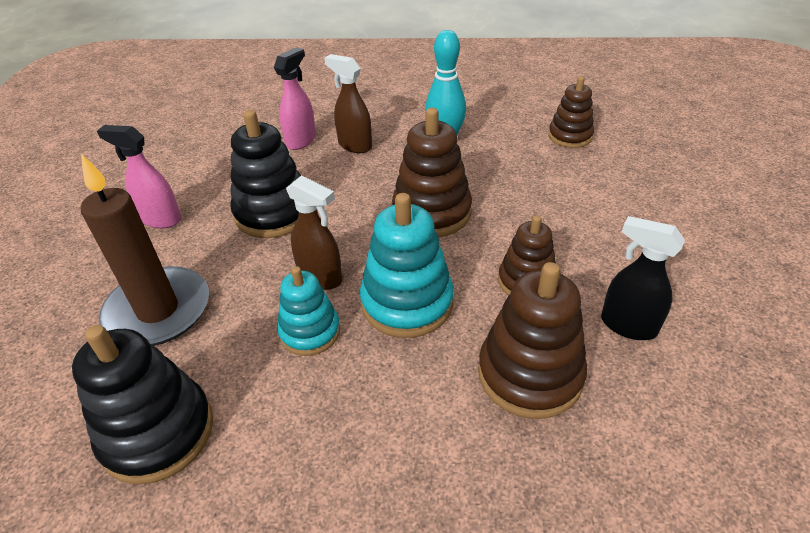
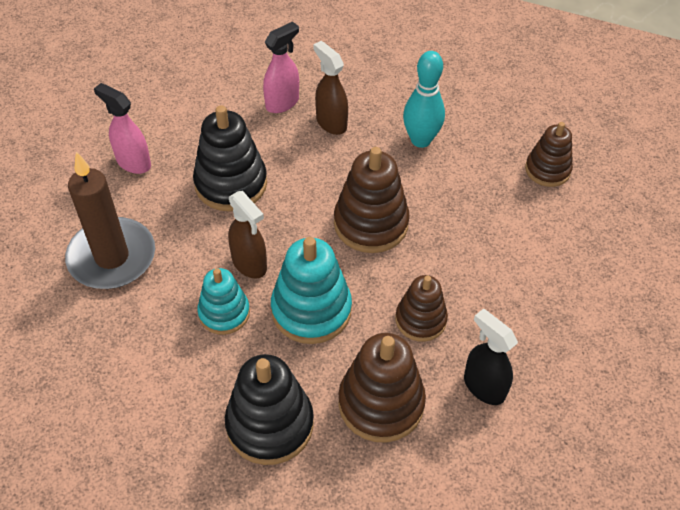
camera: 15 degrees right, 10 degrees up
(158, 432) = (90, 362): black stacking toy -> black stacking toy (270, 424)

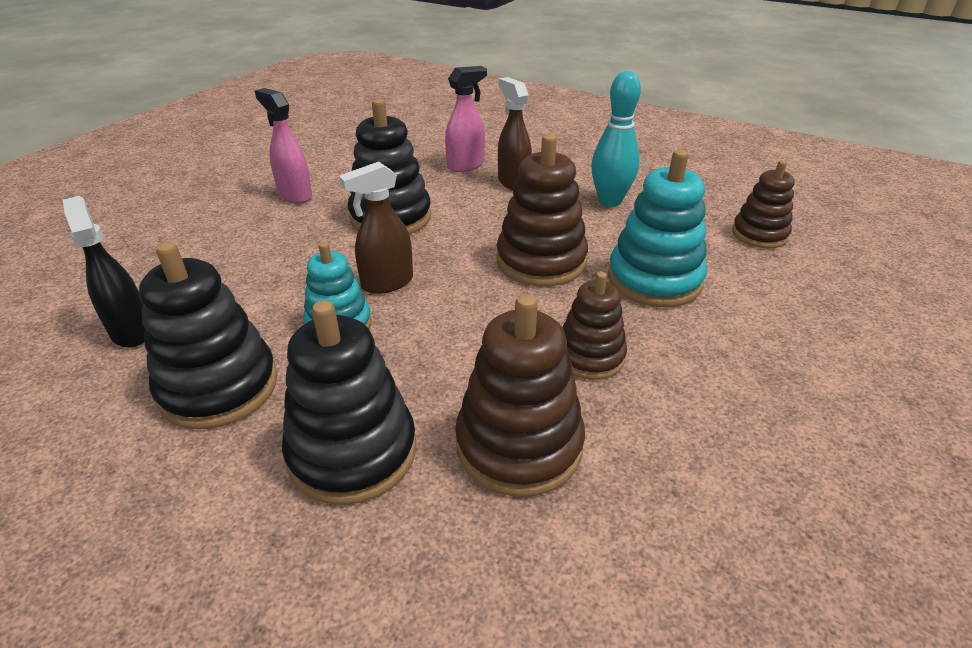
camera: 10 degrees right, 15 degrees down
(112, 257) = (233, 263): brown candle -> none
(154, 384) = (219, 387): none -> black stacking toy
(249, 264) = (387, 283): brown spray bottle -> brown spray bottle turned 90 degrees clockwise
(311, 310) = (448, 332): turquoise stacking toy -> turquoise stacking toy (654, 280)
(483, 386) = (674, 442): black spray bottle -> black spray bottle (131, 331)

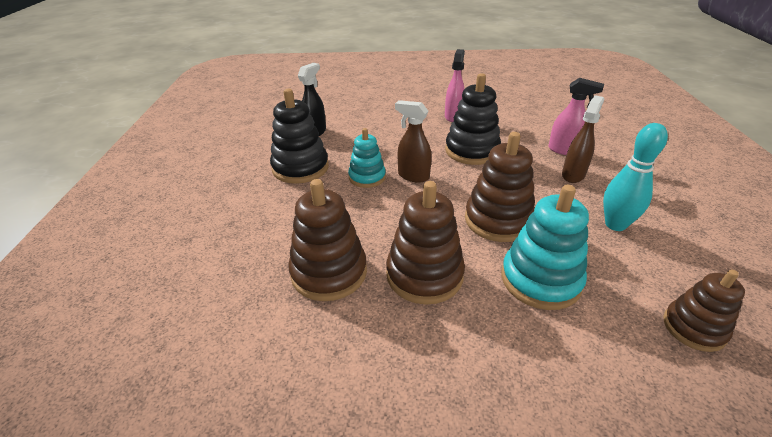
camera: 60 degrees right, 0 degrees up
(352, 452) = (288, 220): black stacking toy -> none
(590, 356) = (424, 275): brown stacking toy -> brown stacking toy, size x1.57

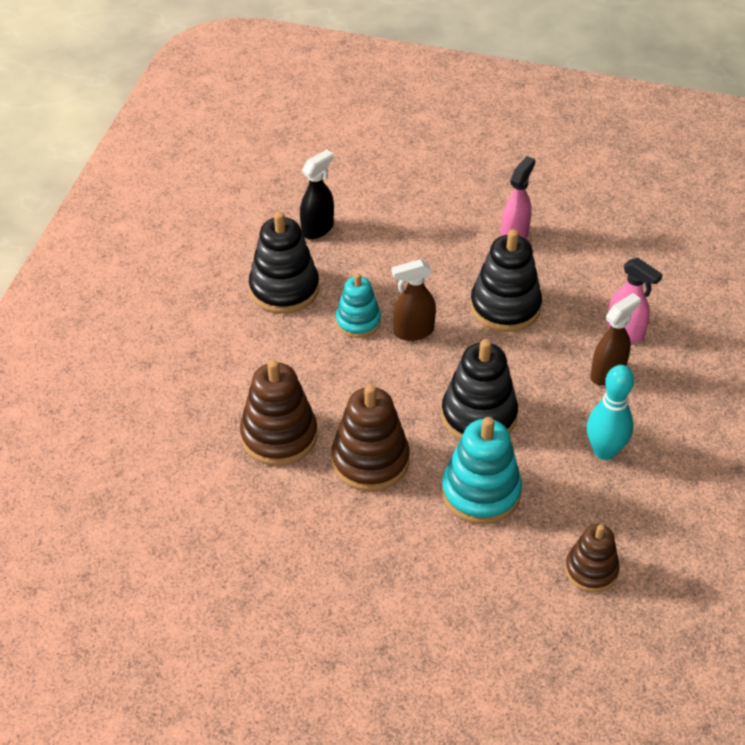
camera: 15 degrees right, 10 degrees up
(413, 176) = (413, 331): brown spray bottle -> brown spray bottle turned 60 degrees counterclockwise
(498, 220) = (479, 415): brown stacking toy -> black stacking toy

